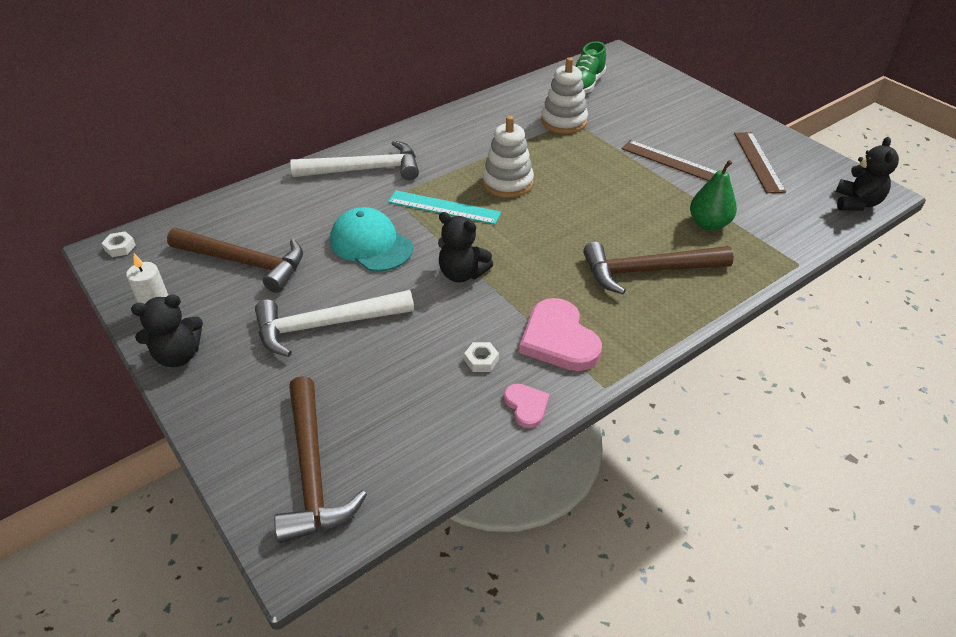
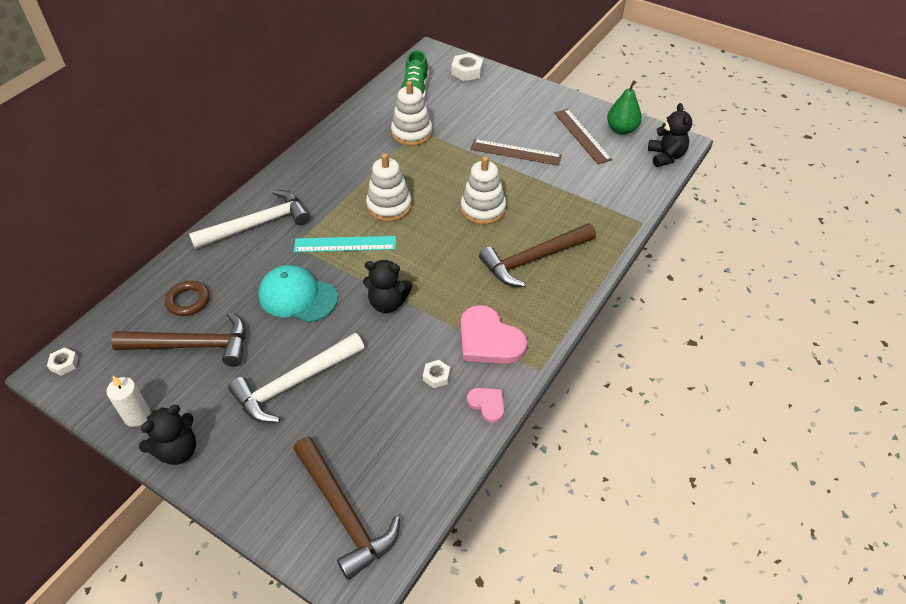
camera: 20 degrees left, 5 degrees up
(262, 221) = (188, 301): none -> brown ring
(610, 208) = (483, 209): none -> white stacking toy
(650, 77) = (467, 71): none -> white nut
(708, 224) = (564, 204): green pear -> green pear (621, 129)

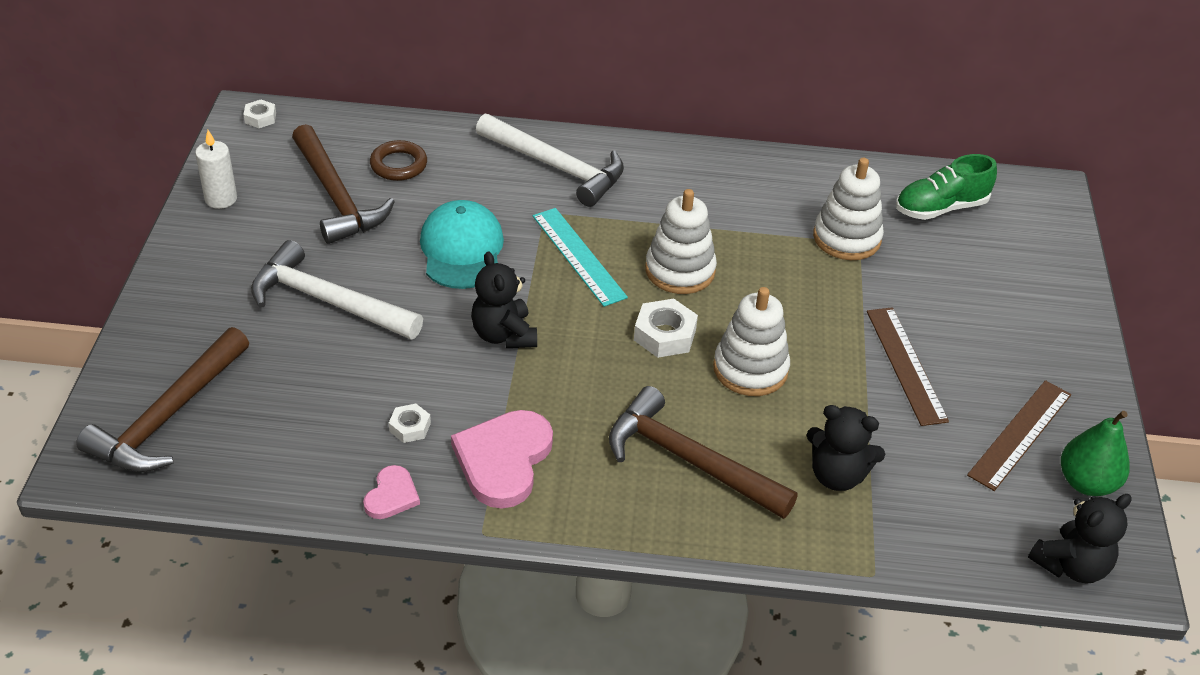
camera: 60 degrees right, 5 degrees down
(177, 450) = (191, 248): black teddy bear -> black teddy bear (837, 475)
(467, 71) = (1045, 246): white nut -> white nut (664, 335)

